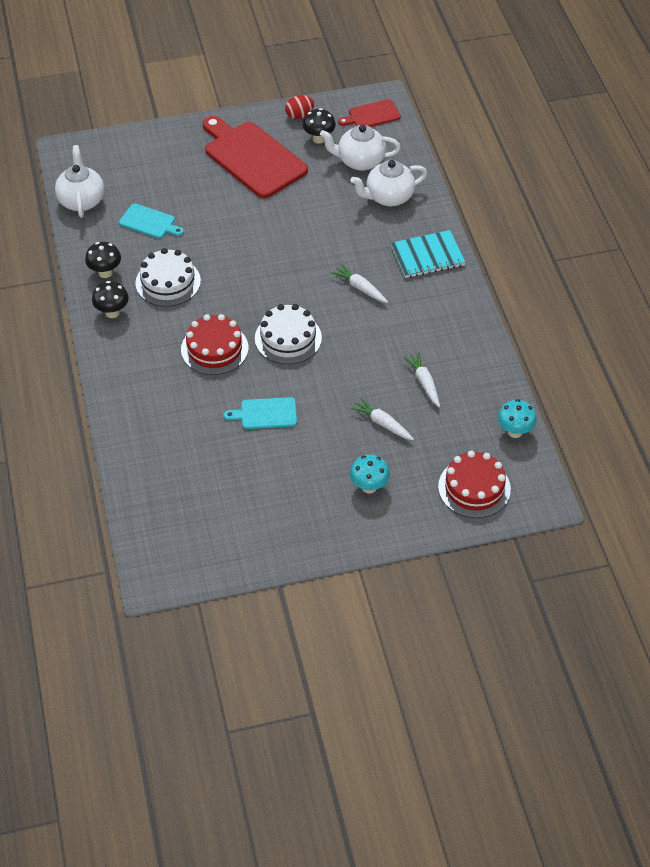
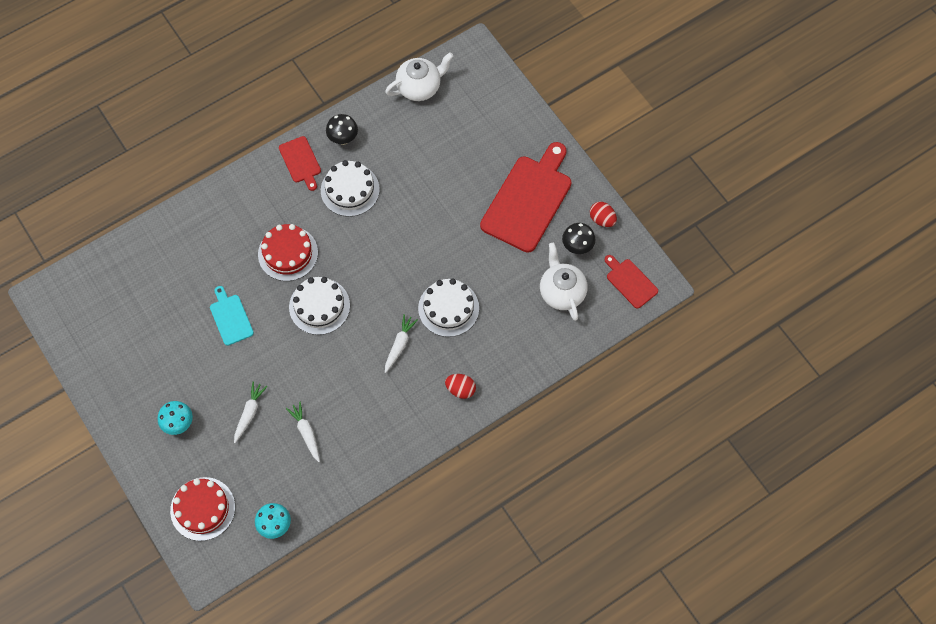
camera: 70 degrees right, 15 degrees up
(112, 312) = (300, 162): black mushroom -> red cutting board
(149, 222) = (414, 149): turquoise cutting board -> none
(338, 242) = (448, 308): none -> white cake
(388, 197) = (524, 332): white teapot -> none
(424, 382) = (306, 433): white carrot -> white carrot turned 75 degrees counterclockwise
(427, 256) = (460, 389): turquoise notebook -> red egg

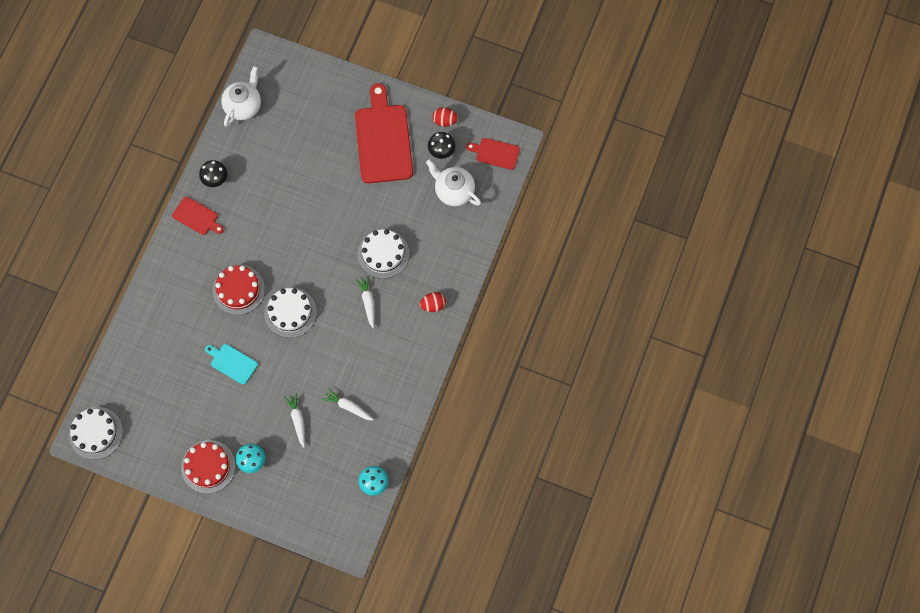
camera: 35 degrees left, 5 degrees up
(202, 509) = (315, 507): red cake -> red cake (208, 466)
(350, 190) = (249, 214): white cake -> white cake (96, 433)

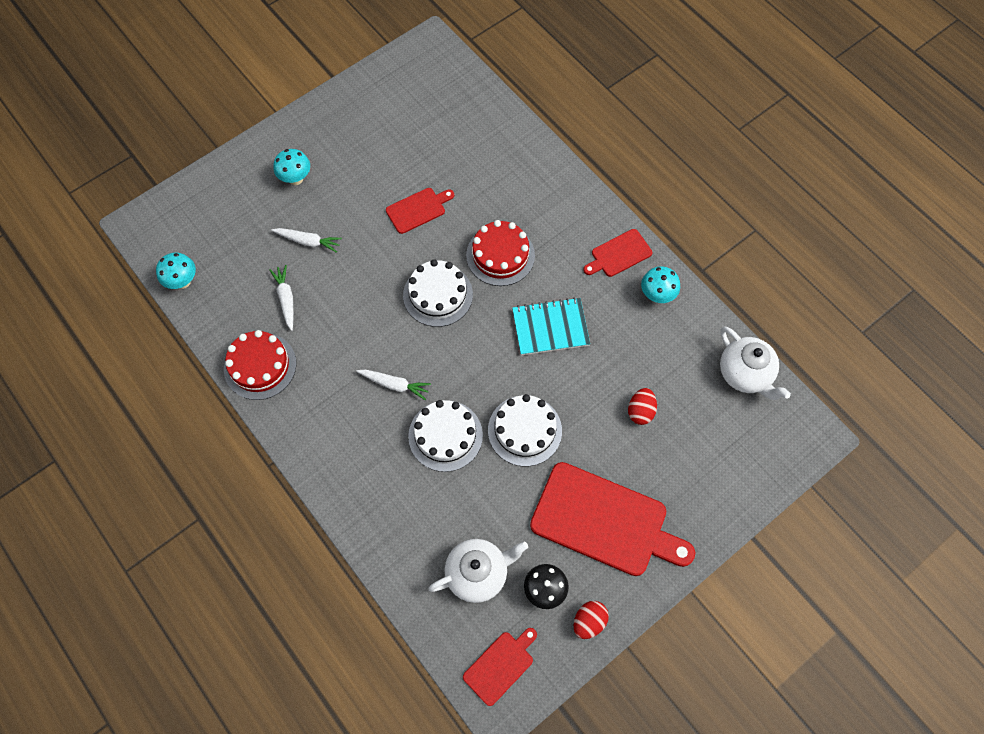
camera: 120 degrees right, 5 degrees down
(96, 433) = (427, 59): white cake -> white cake (524, 430)
(208, 466) = (321, 137): red cake -> red cake (260, 366)
(215, 180) = (657, 295): black mushroom -> turquoise mushroom
(232, 363) = (418, 209): turquoise cutting board -> red cutting board
(275, 231) = (550, 328): none -> turquoise notebook
(348, 407) = (286, 299): white carrot -> white carrot turned 75 degrees counterclockwise
(433, 305) = (341, 458): red egg -> red egg (640, 411)

